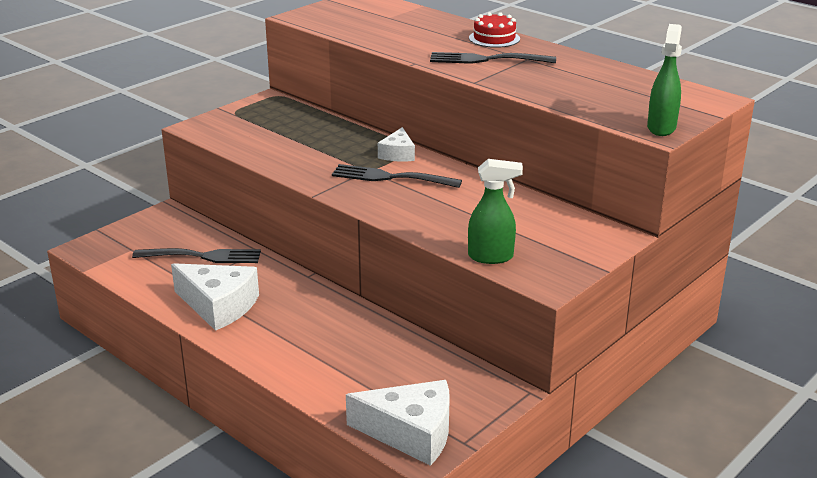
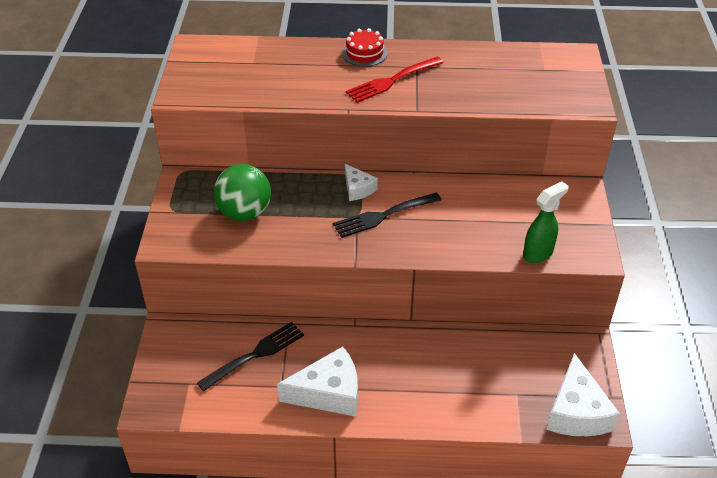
camera: 40 degrees left, 15 degrees up
(282, 133) = (245, 213): none -> green ball
(411, 433) = (576, 412): white cheese -> white cheese turned 120 degrees clockwise
(486, 59) = (392, 81): black fork -> red fork
(661, 128) = (586, 99): green spray bottle -> none

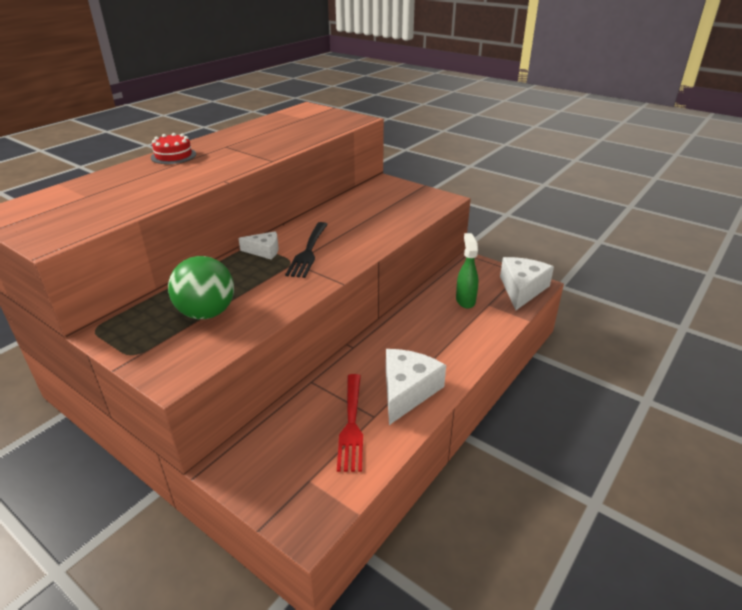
camera: 55 degrees left, 10 degrees down
(255, 355) = (323, 417): black fork -> none
(392, 81) = (224, 157): red fork -> red fork (351, 425)
(538, 253) = (421, 214): green spray bottle -> green spray bottle (465, 300)
(576, 412) = (522, 289): white cheese -> white cheese turned 105 degrees counterclockwise

